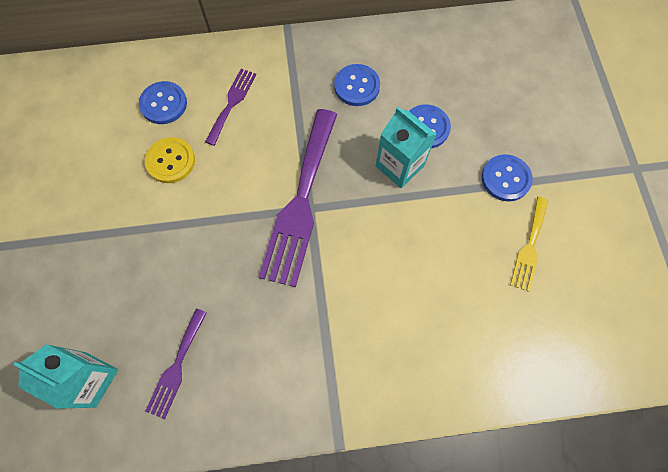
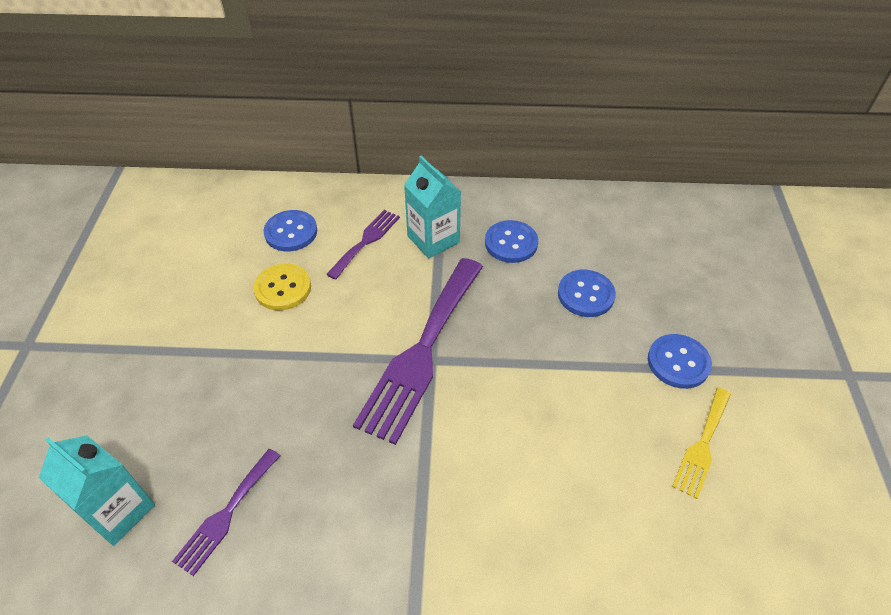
camera: 10 degrees right, 20 degrees down
(399, 166) = (548, 330): turquoise carton -> turquoise carton (433, 239)

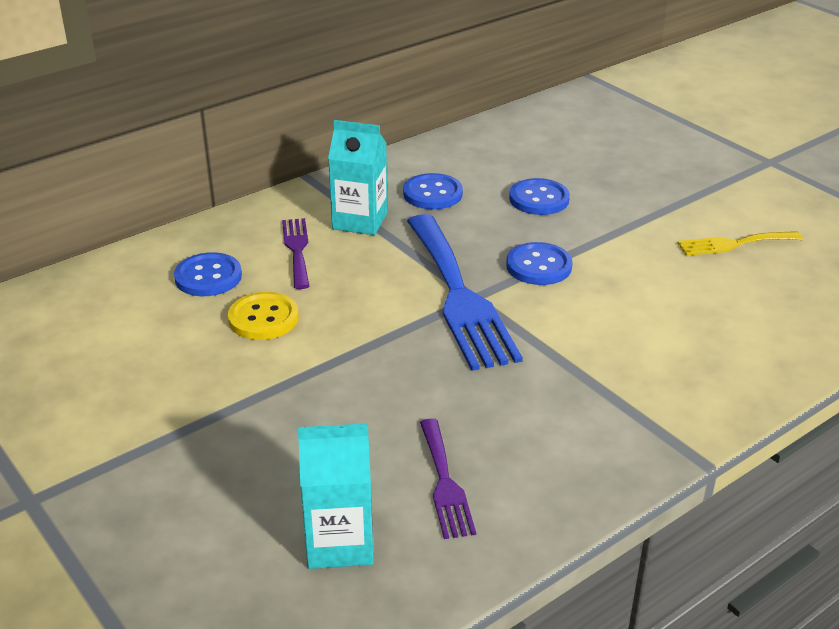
camera: 40 degrees left, 15 degrees down
(422, 352) = (459, 296): purple fork -> blue fork
(678, 362) = (658, 207): blue button -> blue button (539, 266)
(702, 445) = (734, 244): yellow fork -> yellow fork turned 90 degrees clockwise

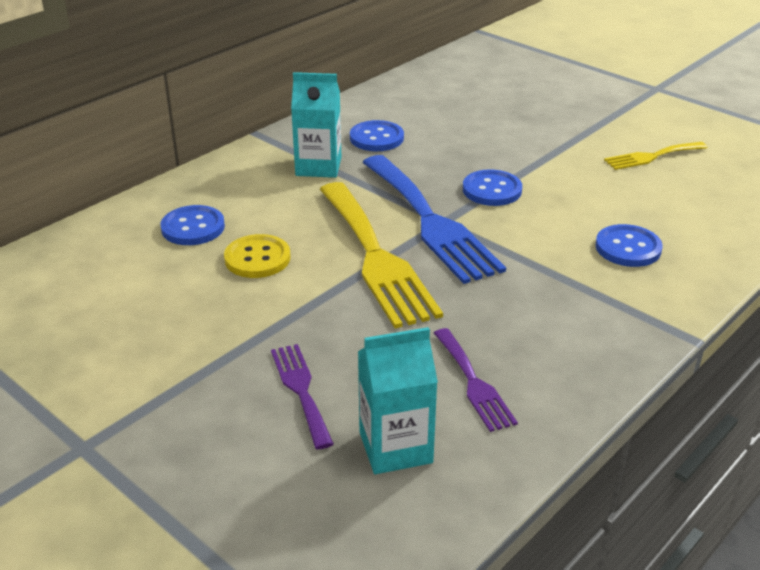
camera: 10 degrees left, 0 degrees up
(297, 249) = (269, 196): purple fork -> purple fork (301, 390)
(387, 331) = (376, 257): none -> yellow fork
(539, 199) = (472, 134): blue button -> blue button (628, 248)

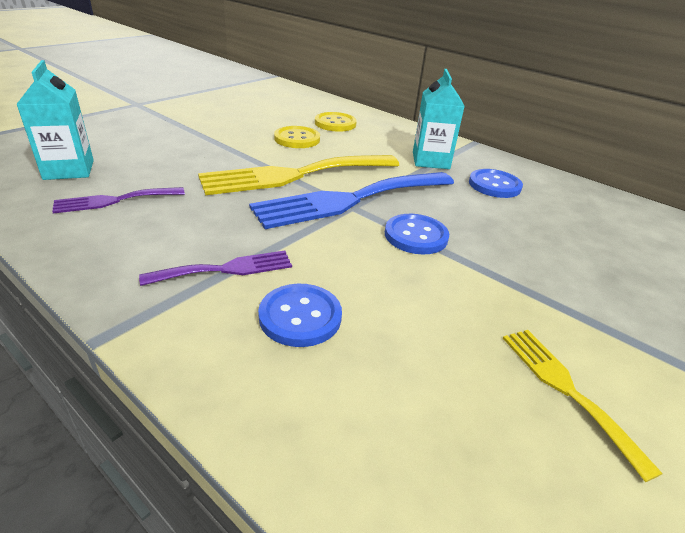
camera: 85 degrees right, 0 degrees up
(193, 227) = (335, 123): blue button -> yellow button
(301, 390) = (147, 147): purple fork -> purple fork (226, 269)

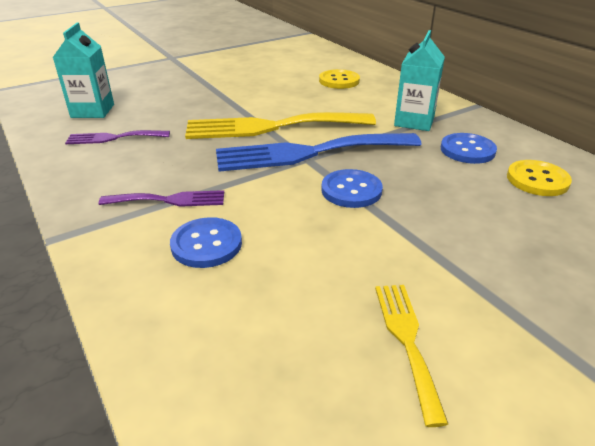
camera: 20 degrees right, 0 degrees up
(297, 139) = (293, 94): yellow button -> yellow button (537, 180)

